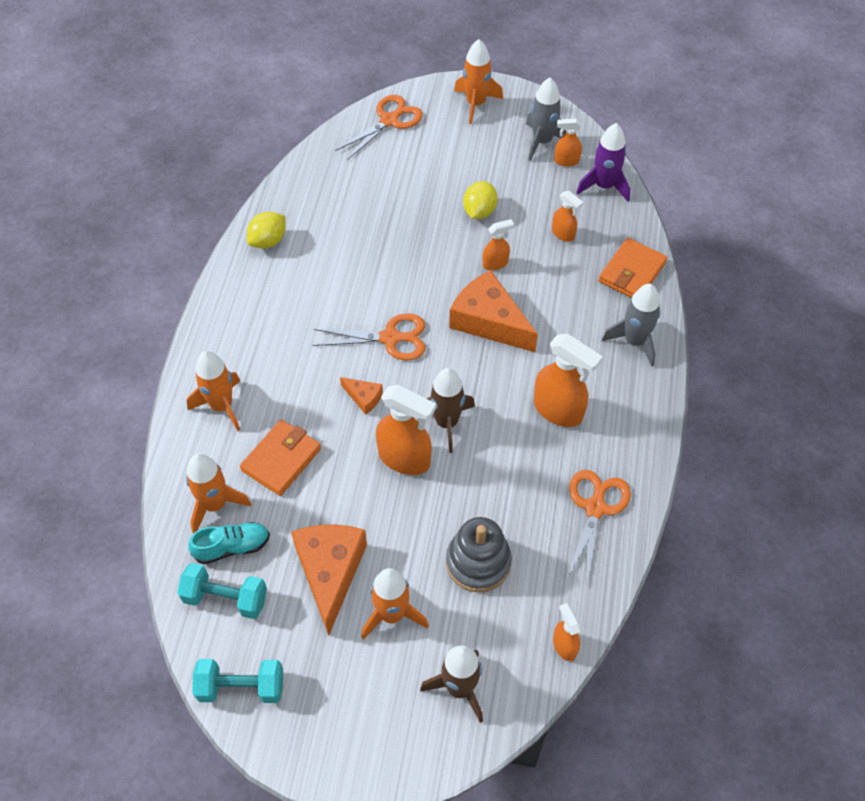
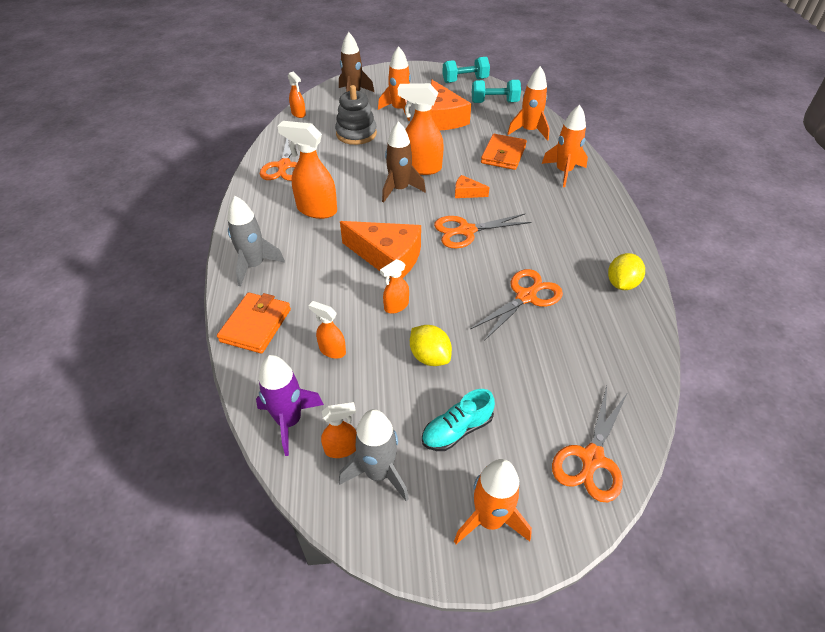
camera: 165 degrees right, 10 degrees down
(232, 547) = (505, 118): turquoise shoe -> turquoise shoe (457, 430)
(367, 247) = (526, 296): none -> orange scissors
(479, 211) = (429, 357): yellow lemon -> yellow lemon turned 45 degrees counterclockwise

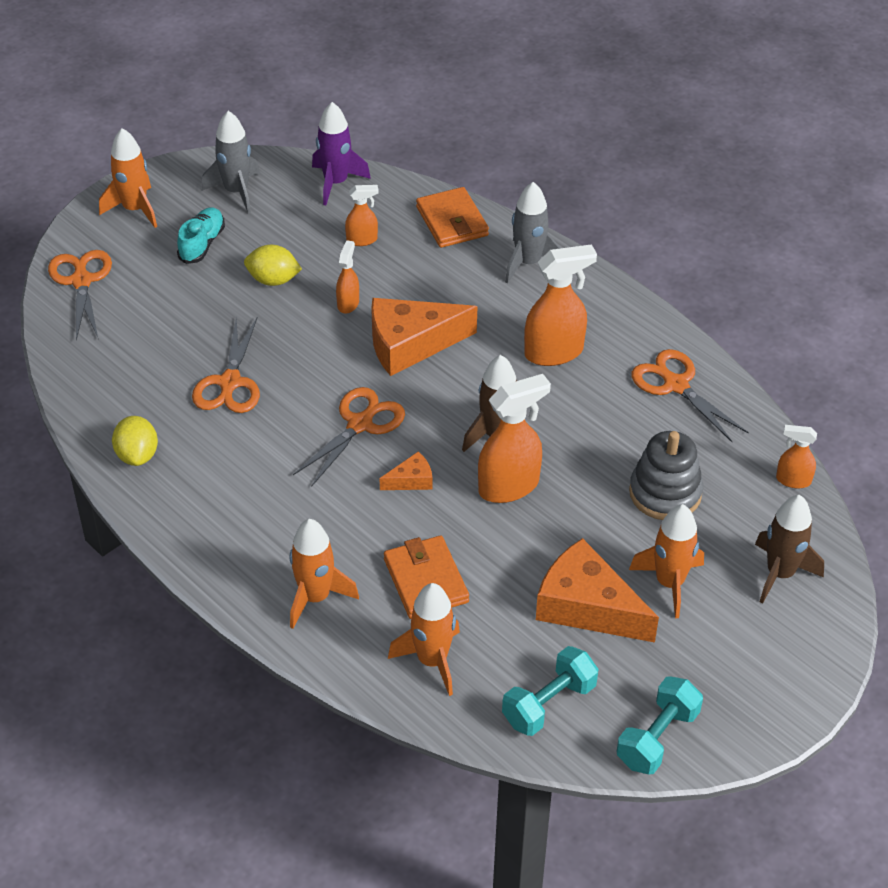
camera: 140 degrees right, 0 degrees up
(341, 448) = (278, 189): orange spray bottle -> none

